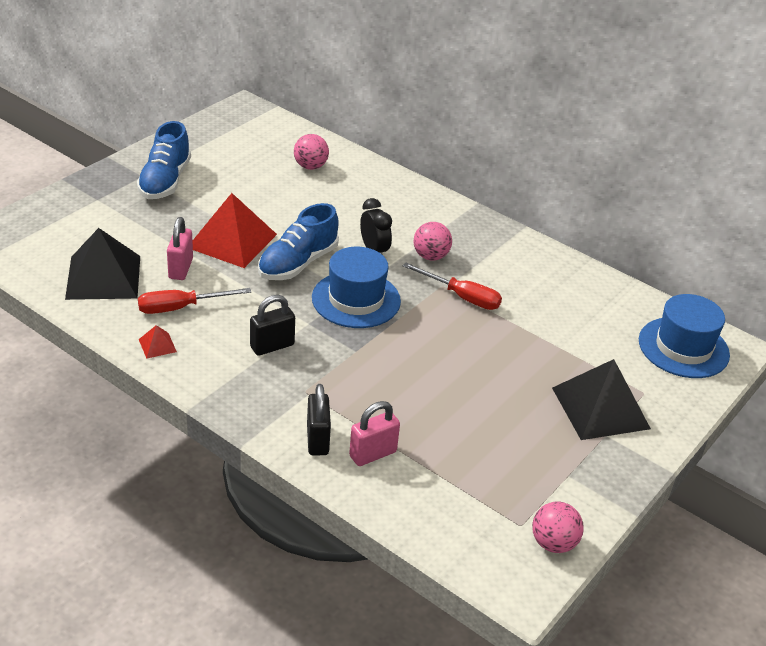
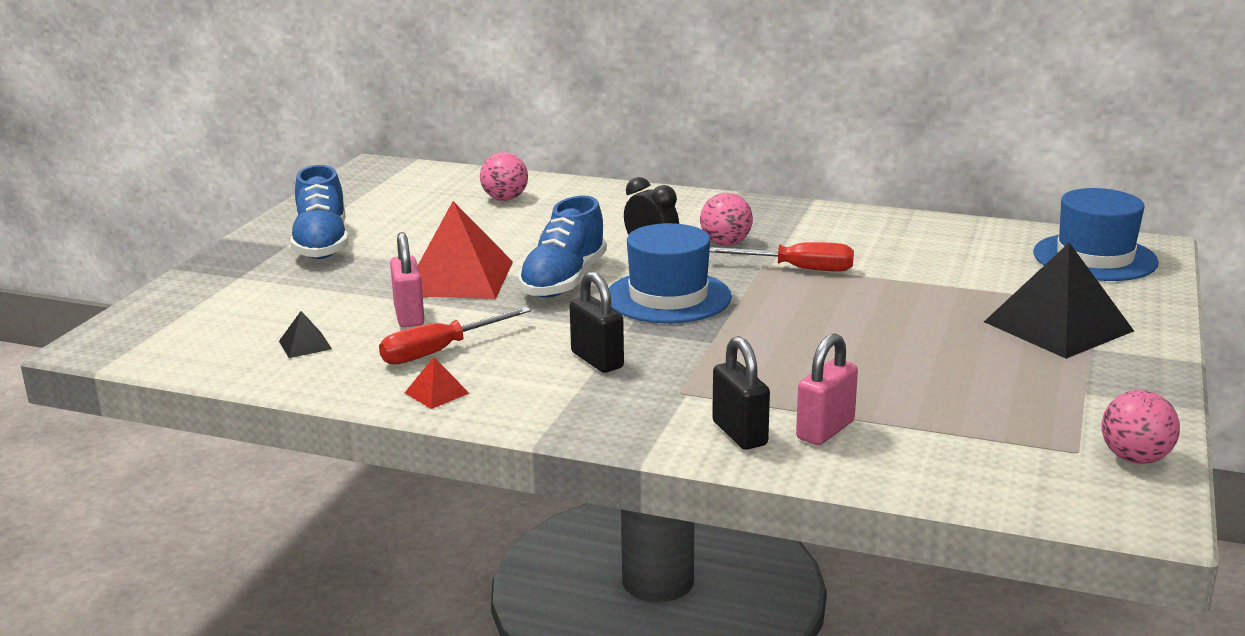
camera: 15 degrees left, 15 degrees down
(103, 277) = (305, 345): black pyramid -> black pyramid, size x0.42
(272, 346) = (597, 360): black padlock -> black padlock turned 75 degrees counterclockwise

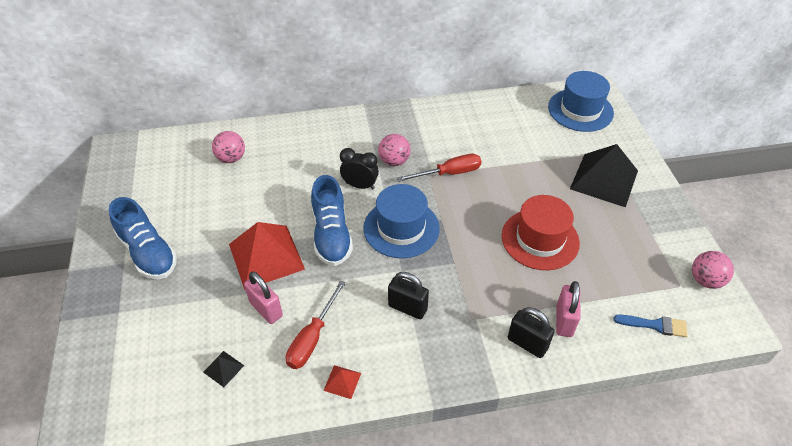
camera: 30 degrees left, 25 degrees up
(875, 353) = (540, 239): none -> red hat
(981, 474) = (655, 325): none -> blue brush

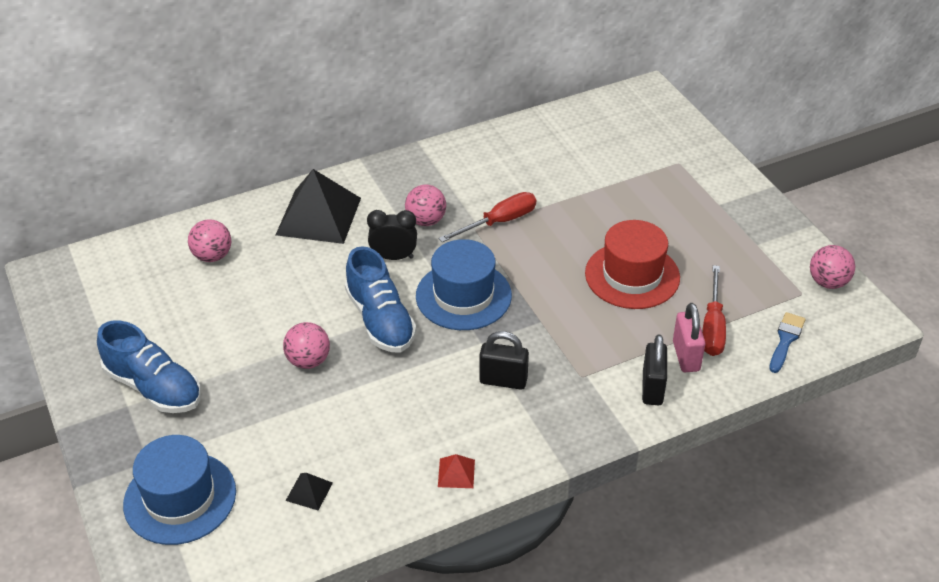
camera: 15 degrees left, 5 degrees down
(266, 256) = (308, 361): red pyramid -> pink ball
(266, 309) = (333, 418): pink padlock -> none
(312, 338) = (403, 436): red screwdriver -> red screwdriver (712, 327)
(527, 343) = (652, 388): black padlock -> black padlock turned 75 degrees clockwise
(580, 110) = (634, 118): blue hat -> blue hat (180, 498)
(604, 179) = (686, 194): black pyramid -> black pyramid (318, 216)
(655, 325) = (786, 340): blue brush -> blue brush turned 60 degrees counterclockwise

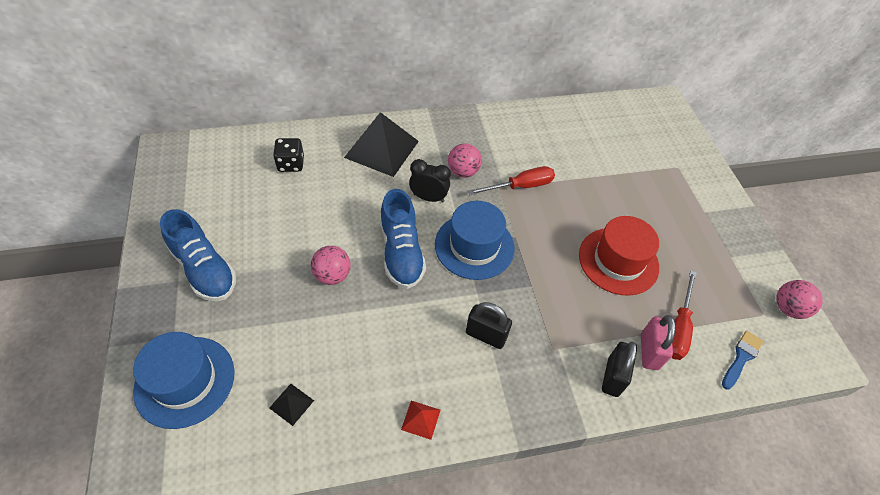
camera: 10 degrees right, 10 degrees up
(212, 256) = (291, 164): pink ball -> black dice

